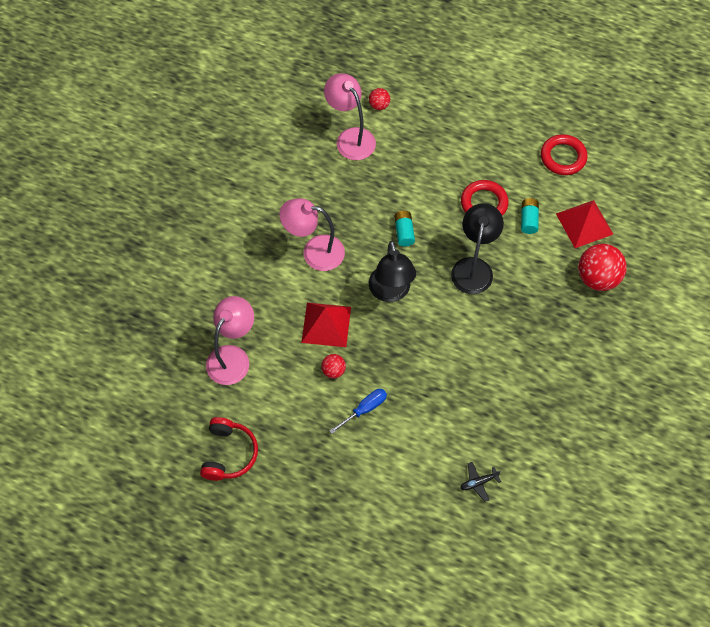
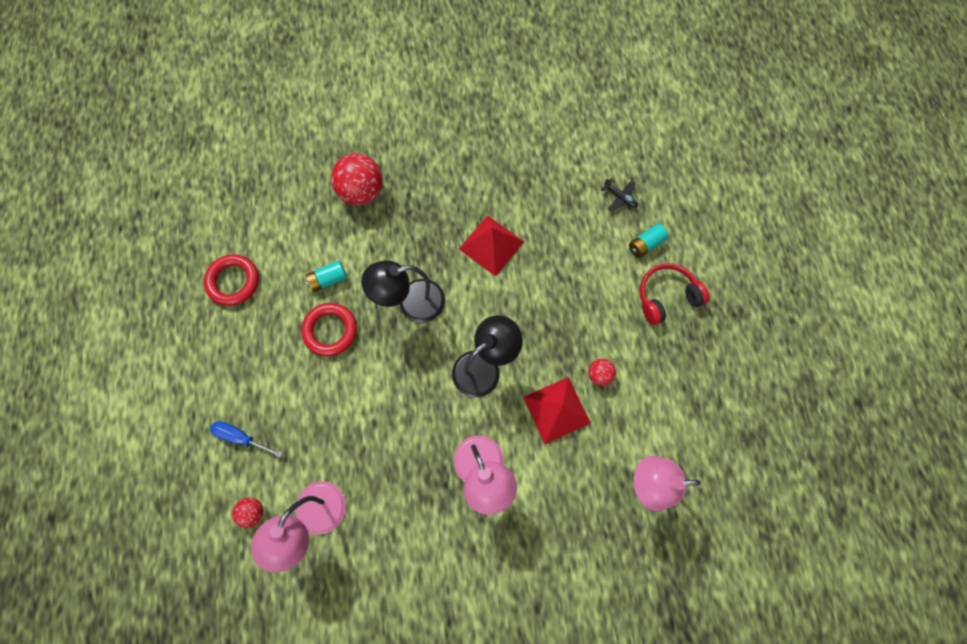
camera: 120 degrees left, 10 degrees up
(229, 453) = (742, 422): red headphones -> red headphones (666, 296)
(364, 409) = (618, 324): blue screwdriver -> blue screwdriver (241, 437)
(404, 232) = (408, 391): turquoise battery -> turquoise battery (645, 244)
(584, 223) = (306, 228): red pyramid -> red pyramid (491, 245)

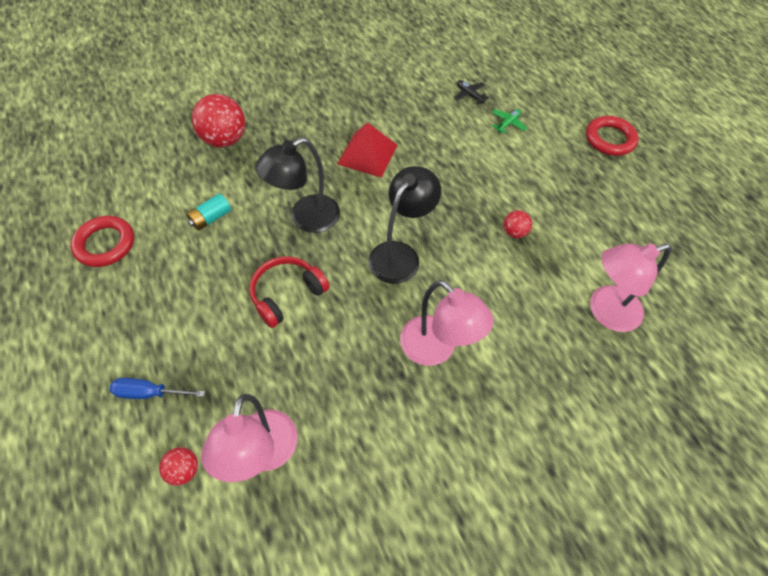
camera: 20 degrees left, 15 degrees down
(330, 330) = (226, 262): red ring -> red ring (609, 139)
(556, 410) = (487, 273): red pyramid -> none
(620, 197) = (469, 95): black plane -> black plane turned 150 degrees counterclockwise
(645, 244) = (508, 123): turquoise battery -> green plane
(666, 296) = (545, 157): red headphones -> red headphones (287, 294)

